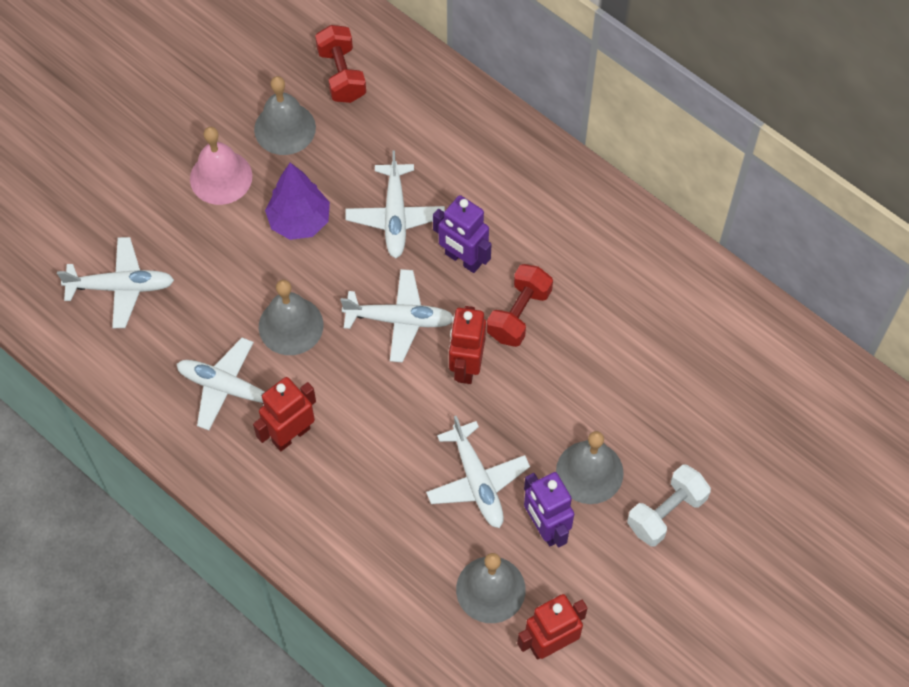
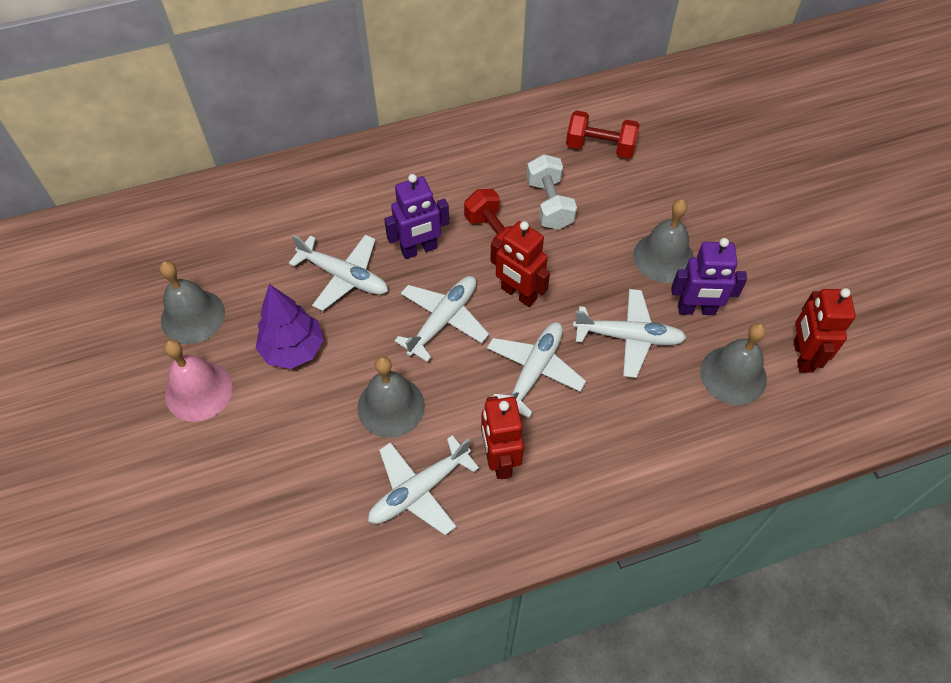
camera: 60 degrees left, 5 degrees down
(121, 287) = (244, 537): white plane -> white plane (534, 371)
(341, 75) = (178, 250): red dumbbell -> red dumbbell (600, 147)
(666, 512) = (725, 226): white dumbbell -> white dumbbell (549, 204)

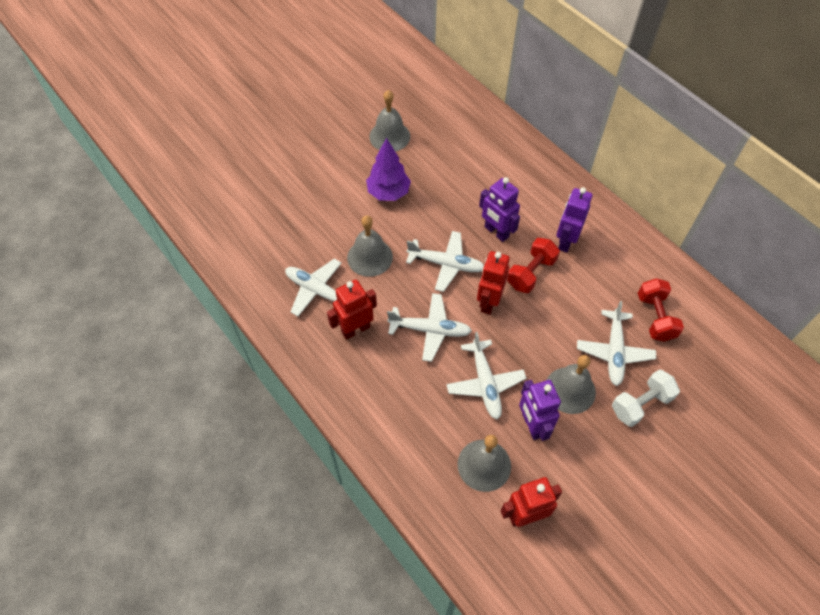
camera: 70 degrees right, 0 degrees up
(199, 391) = (342, 159): pink bell -> none
(344, 276) = (454, 198): white plane -> white plane (614, 351)
(465, 186) = (565, 241): none -> purple robot
(549, 204) = (579, 298): white dumbbell -> white dumbbell (641, 404)

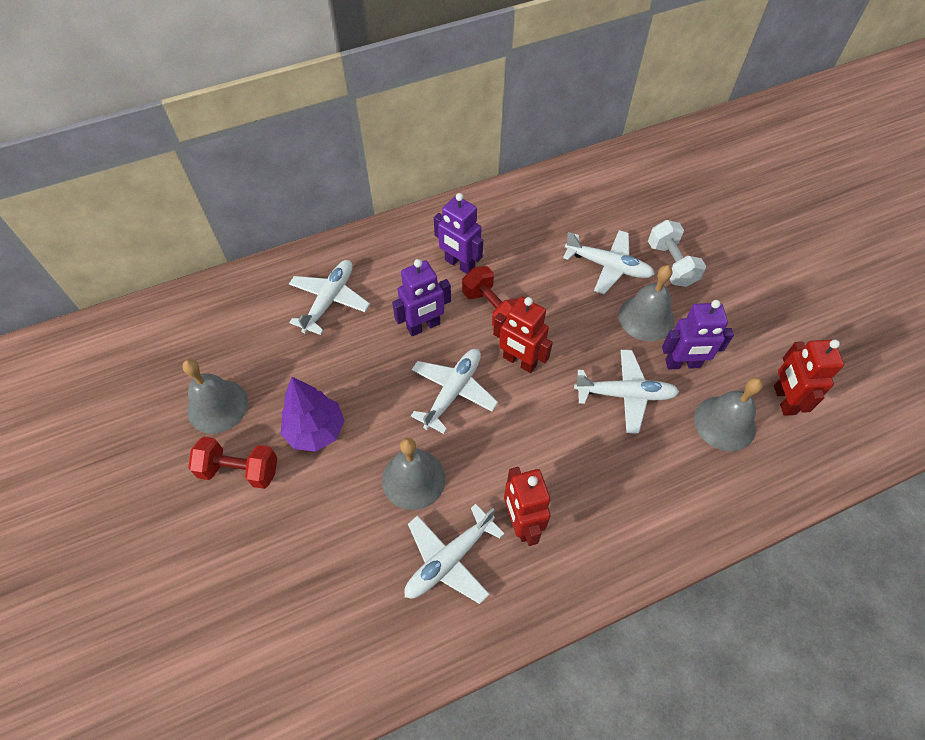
camera: 75 degrees left, 0 degrees up
(430, 330) = (543, 434): white plane -> white plane (329, 300)
(655, 317) = (576, 221): red dumbbell -> red dumbbell (239, 470)

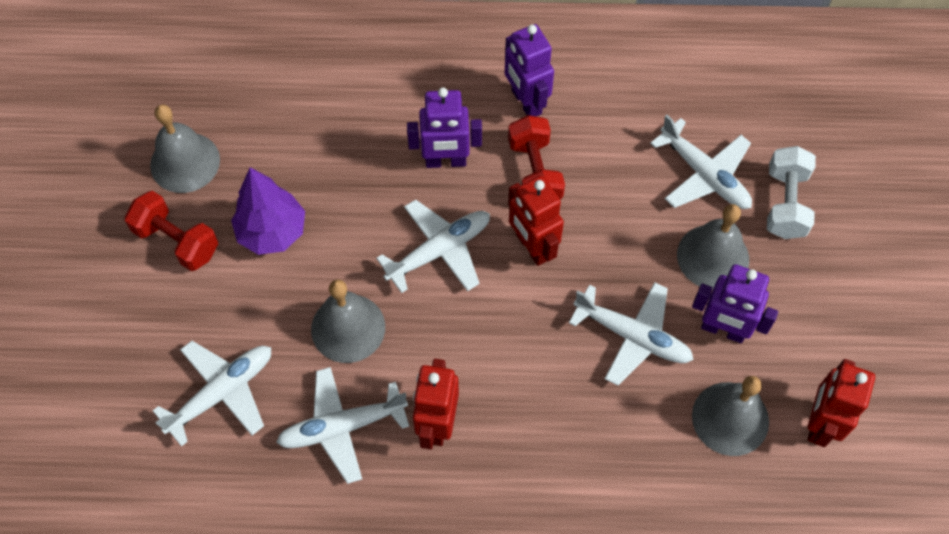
camera: 25 degrees right, 5 degrees up
(329, 300) = (356, 88): white plane -> white plane (221, 393)

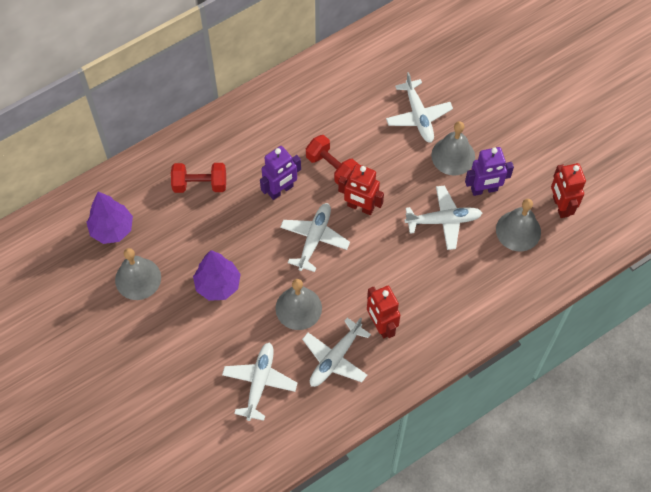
camera: 35 degrees left, 0 degrees up
(177, 241) = (169, 322): red dumbbell -> red dumbbell (200, 184)
(204, 84) = (112, 229): none -> purple tree
(526, 102) = (298, 132): purple robot -> none
(704, 174) = (418, 116): white plane -> white plane turned 60 degrees clockwise
(785, 203) = (468, 106): white dumbbell -> none

